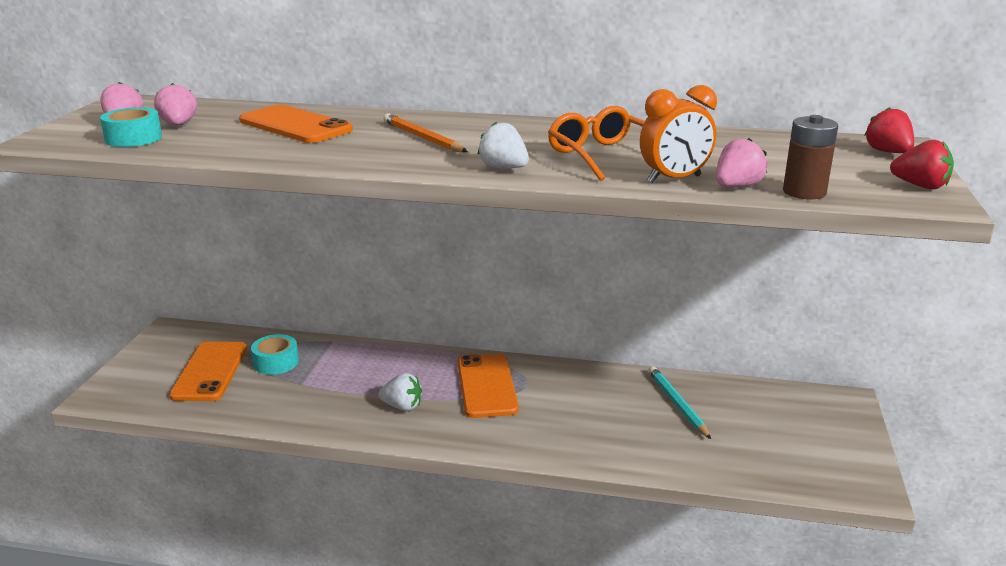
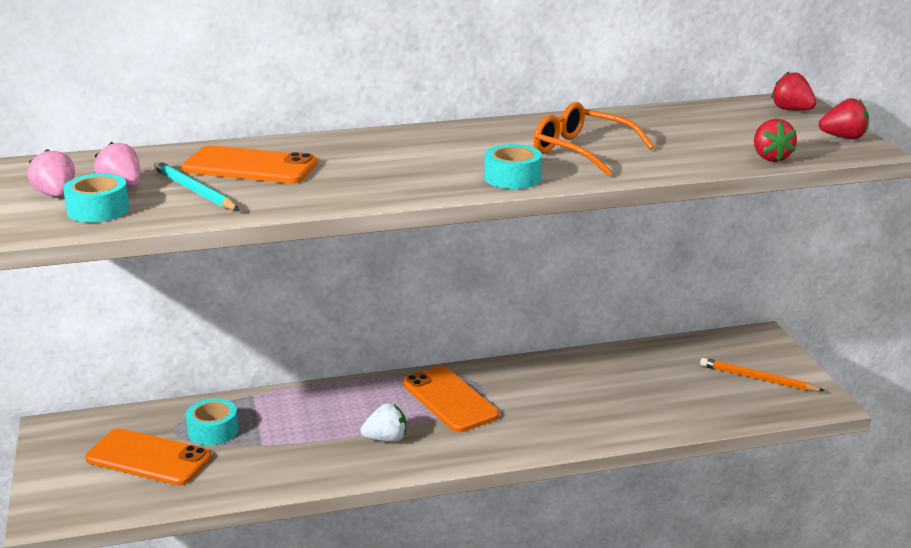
camera: 25 degrees left, 0 degrees up
(210, 372) = (148, 458): orange phone -> orange phone turned 45 degrees counterclockwise
(423, 138) = (397, 159): orange pencil -> orange pencil (758, 379)
(504, 168) = (512, 178): white strawberry -> turquoise tape
(674, 179) = (663, 163): orange clock -> none
(677, 404) = (631, 373): turquoise pencil -> turquoise pencil (194, 191)
(736, 187) = (717, 162): pink strawberry -> none
(804, 192) = (770, 158): brown battery -> red strawberry

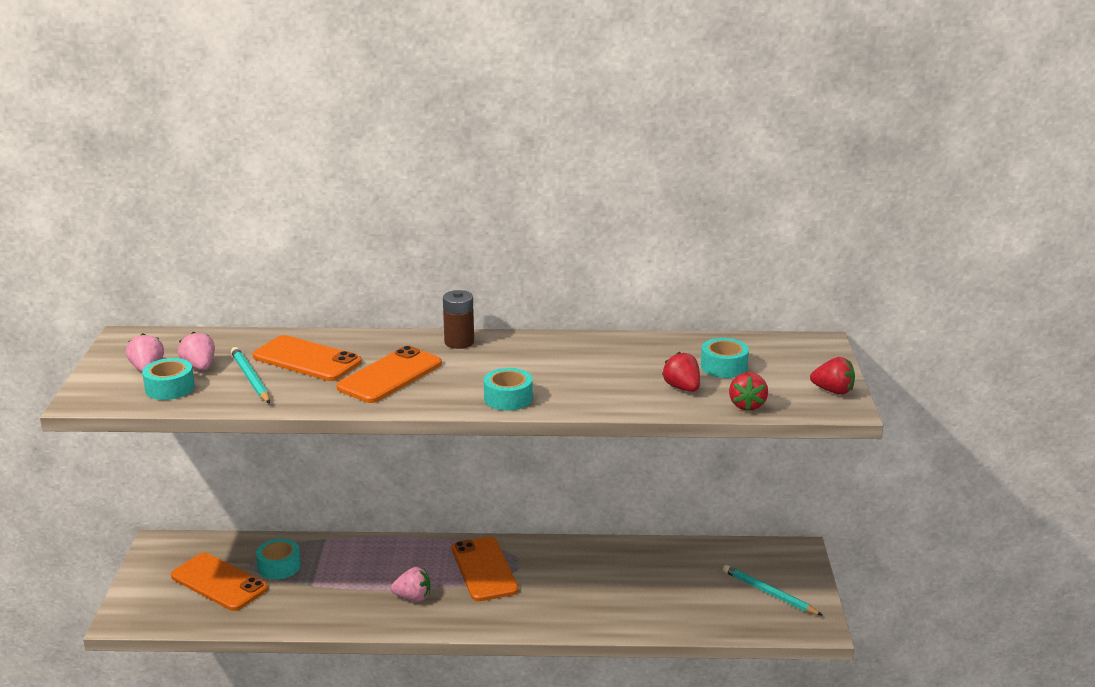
camera: 15 degrees right, 0 degrees up
(360, 171) = (390, 376): none -> orange phone
(386, 439) = (413, 597): white strawberry -> pink strawberry
(415, 135) = (459, 342): none -> brown battery
(582, 151) = (587, 377): orange glasses -> none
(716, 129) = (724, 367): none -> turquoise tape
(758, 379) = (769, 593): orange pencil -> turquoise pencil
(791, 110) = (811, 353): red strawberry -> red strawberry (682, 388)

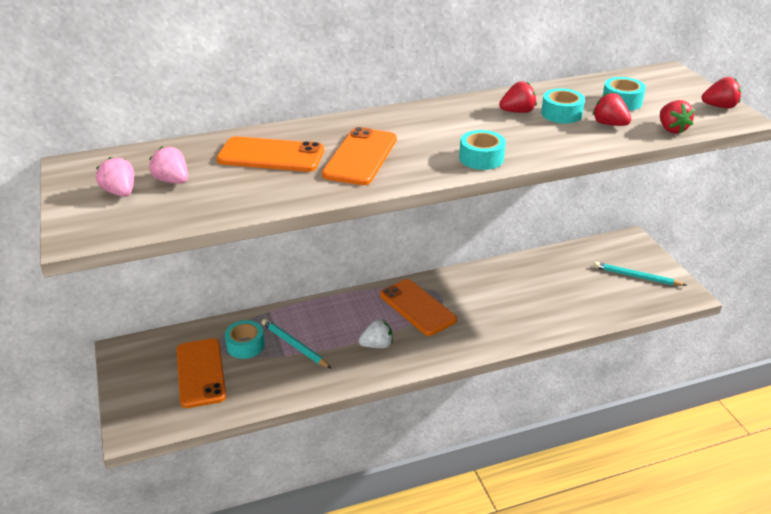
camera: 20 degrees left, 10 degrees up
(170, 388) = (159, 207): turquoise tape -> turquoise tape (561, 114)
(219, 582) = (201, 373): orange phone -> orange phone turned 60 degrees clockwise
(251, 378) = (233, 183): turquoise pencil -> turquoise pencil (295, 345)
(413, 597) = (377, 345): pink strawberry -> white strawberry
(459, 342) = (393, 117): brown battery -> none
(595, 358) = (517, 112): none -> red strawberry

